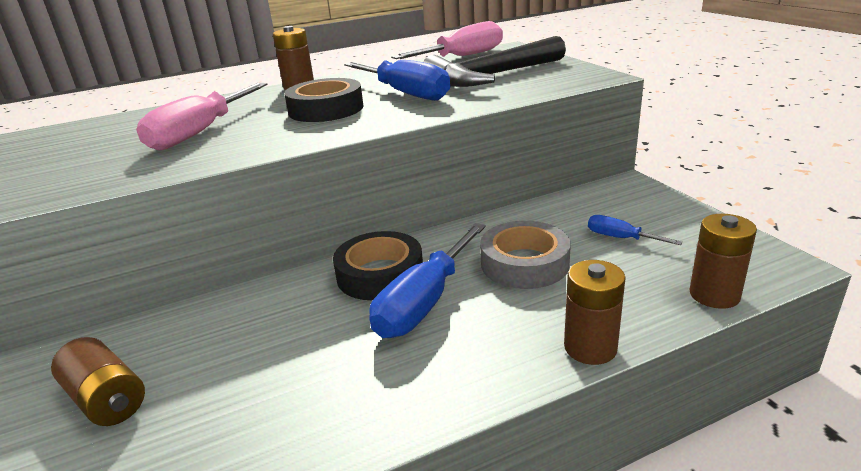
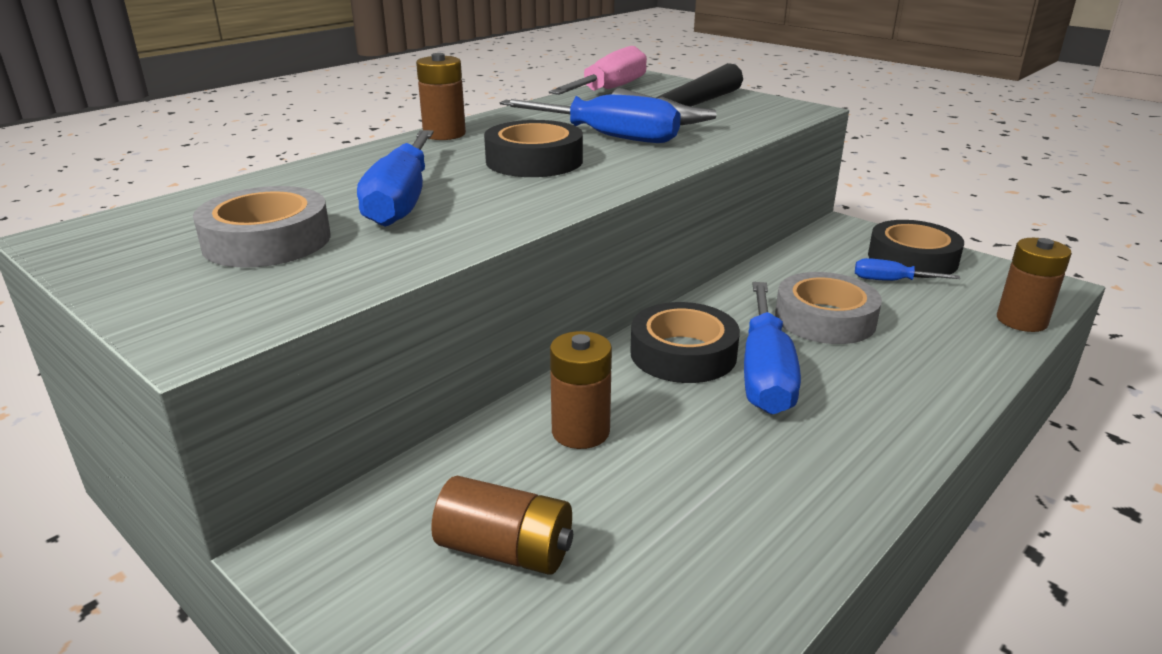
camera: 25 degrees left, 0 degrees up
(87, 153) = (267, 241): none -> grey tape
(200, 133) = (401, 201): pink screwdriver -> blue screwdriver
(590, 347) = (966, 385): brown battery -> brown battery (580, 431)
(663, 220) = (912, 259): none -> black tape

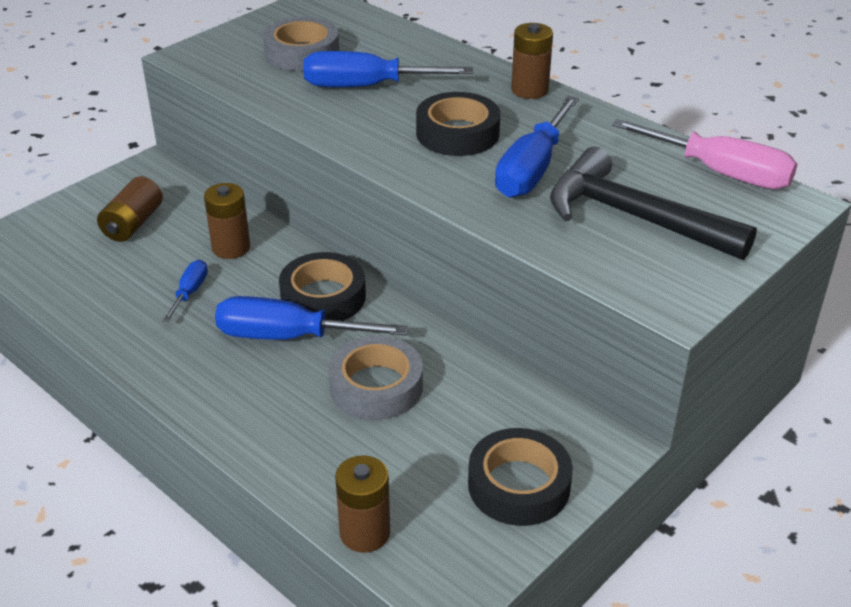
camera: 90 degrees right, 10 degrees up
(891, 281) = (458, 452): blue screwdriver -> blue screwdriver (190, 292)

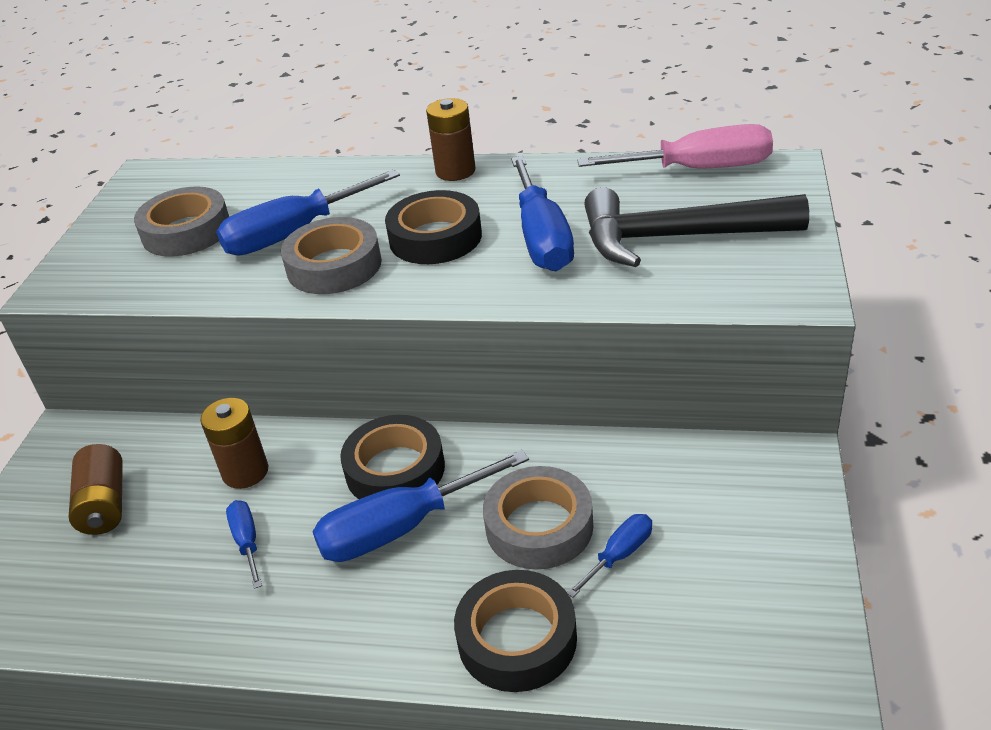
camera: 30 degrees left, 0 degrees up
(364, 533) = (682, 676): brown battery -> none
(368, 121) = (334, 266): none -> grey tape
(409, 435) = (619, 555): none -> blue screwdriver
(519, 485) = (762, 540): black tape -> black tape (517, 639)

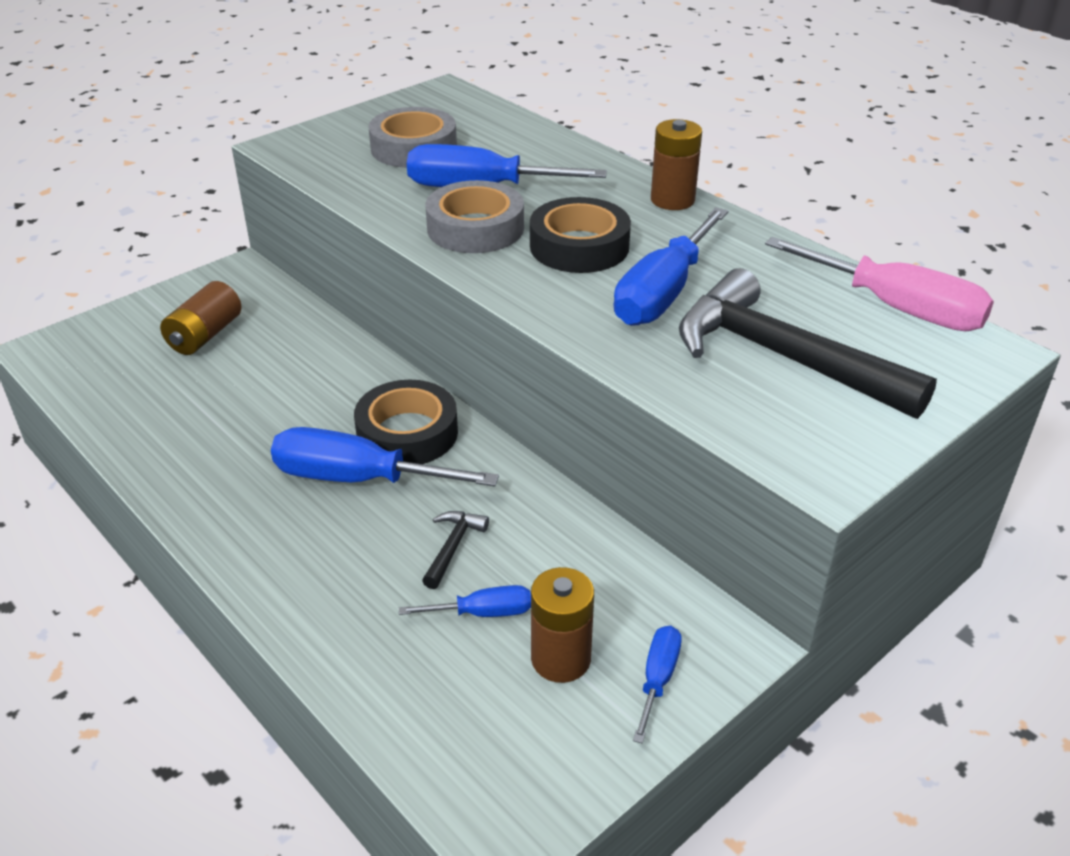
camera: 35 degrees right, 0 degrees up
(245, 472) = (311, 368): brown battery -> brown battery (561, 659)
(247, 542) = (253, 419): blue screwdriver -> blue screwdriver (658, 679)
(517, 639) = (332, 616): black tape -> none
(539, 526) = (453, 547): grey tape -> black hammer

